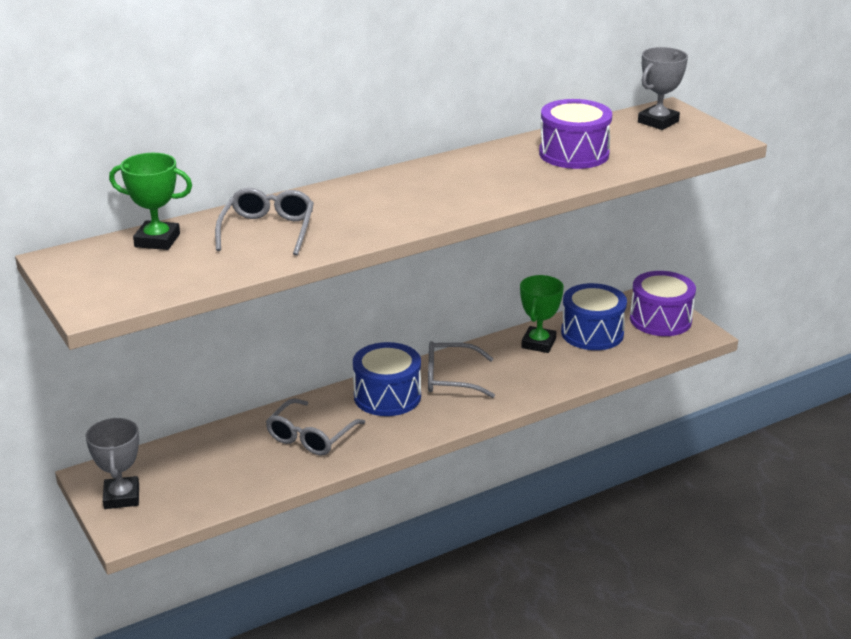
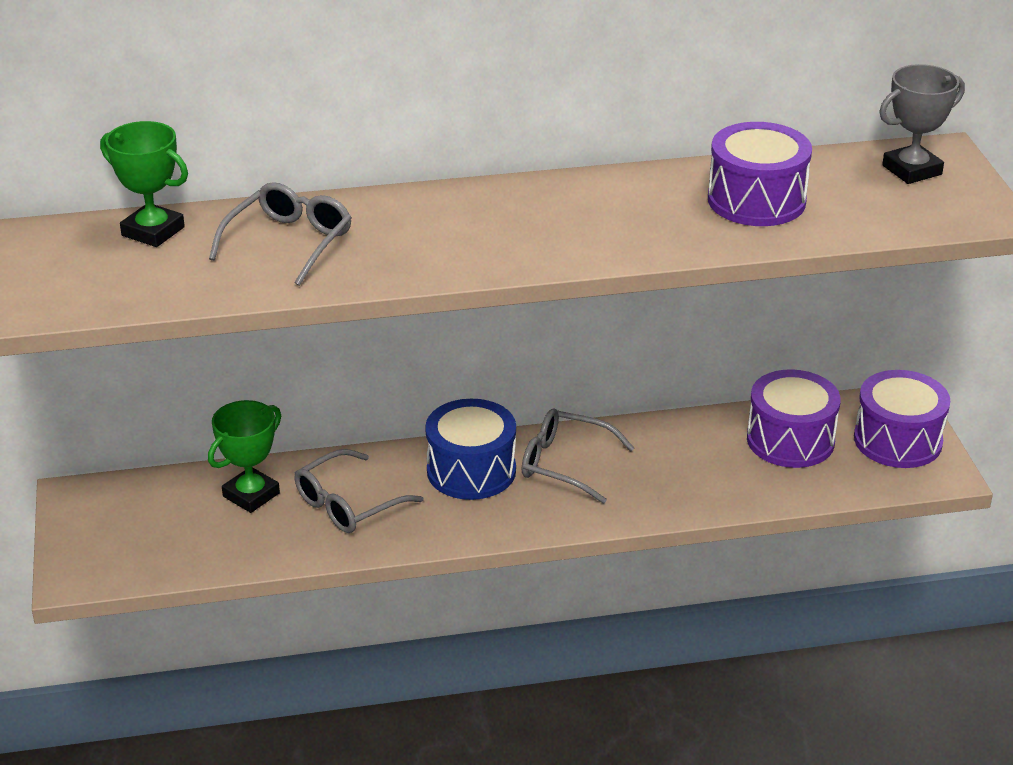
camera: 20 degrees right, 5 degrees up
(122, 497) = (91, 530): grey trophy -> none
(538, 343) = (709, 439): green trophy -> green trophy (251, 495)
(592, 333) = (790, 440): blue drum -> purple drum

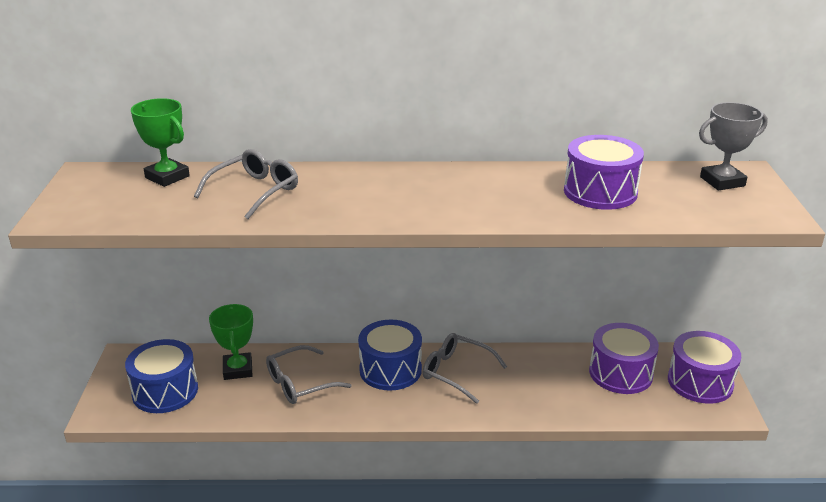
camera: 10 degrees right, 5 degrees down
(156, 537) = (165, 391): none -> blue drum
(251, 495) = (238, 369): green trophy -> green trophy turned 60 degrees counterclockwise

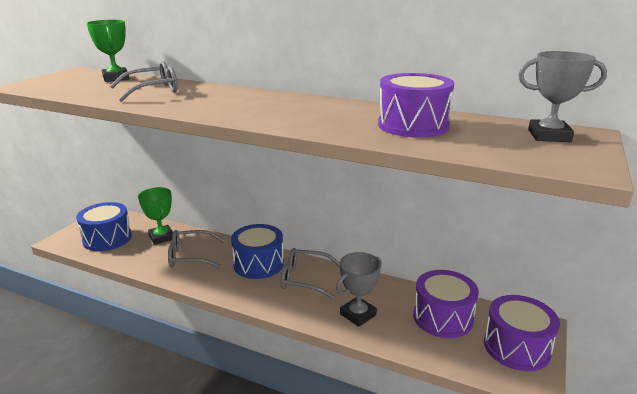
camera: 25 degrees right, 5 degrees down
(238, 369) = (161, 237): green trophy -> green trophy turned 45 degrees counterclockwise
(456, 372) = (305, 279): grey glasses -> grey glasses turned 45 degrees counterclockwise
(541, 395) = (358, 314): none -> grey trophy

